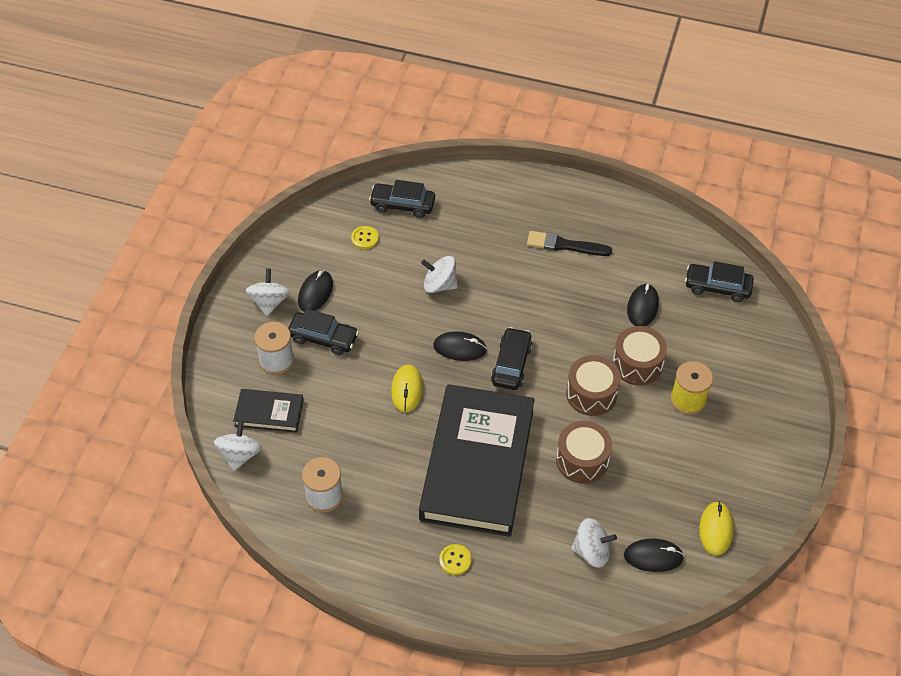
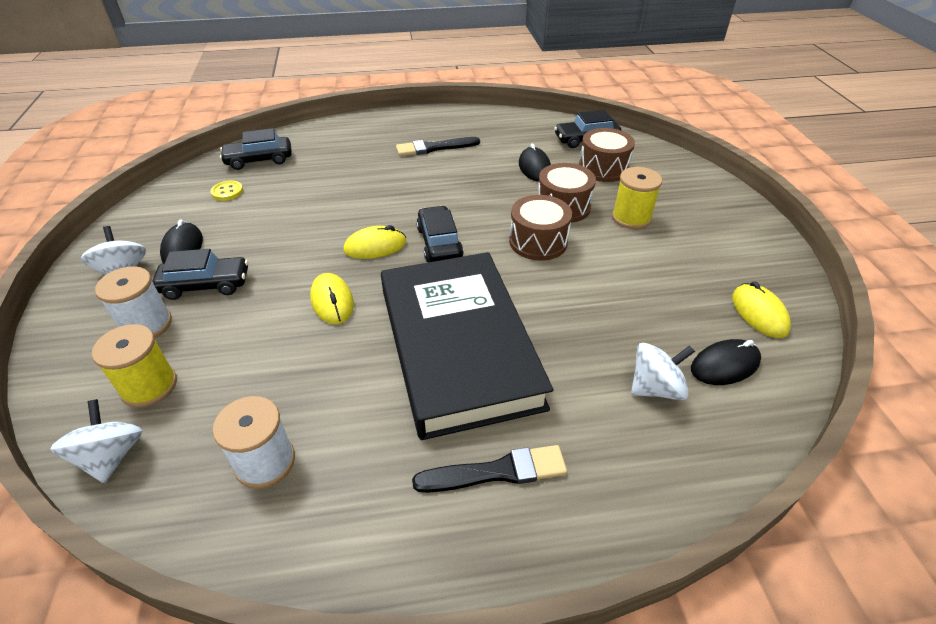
camera: 25 degrees left, 10 degrees down
(269, 413) = (149, 386): black book -> yellow spool
(439, 285) = (326, 204): white spinning top -> none
(455, 560) = (497, 472): yellow button -> black brush
(460, 348) = (375, 246): black mouse -> yellow mouse
(582, 460) = (572, 300): brown drum -> brown drum (603, 168)

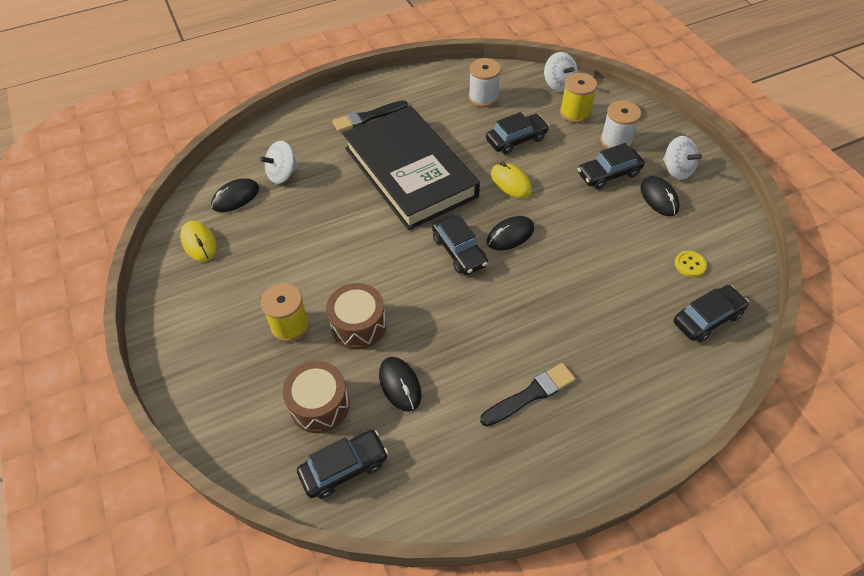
camera: 165 degrees right, 10 degrees up
(276, 361) = (516, 139): none -> black car
(375, 246) = (510, 235): yellow mouse -> black mouse
(538, 242) = (375, 273): brown drum -> none

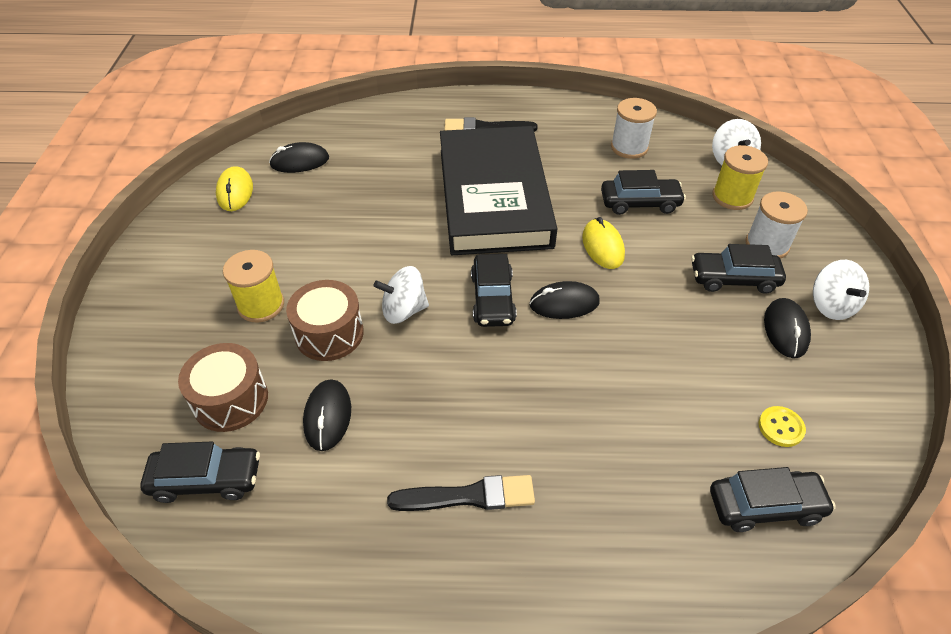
camera: 25 degrees right, 5 degrees down
(282, 174) = (360, 155): white spinning top -> white spinning top (404, 310)

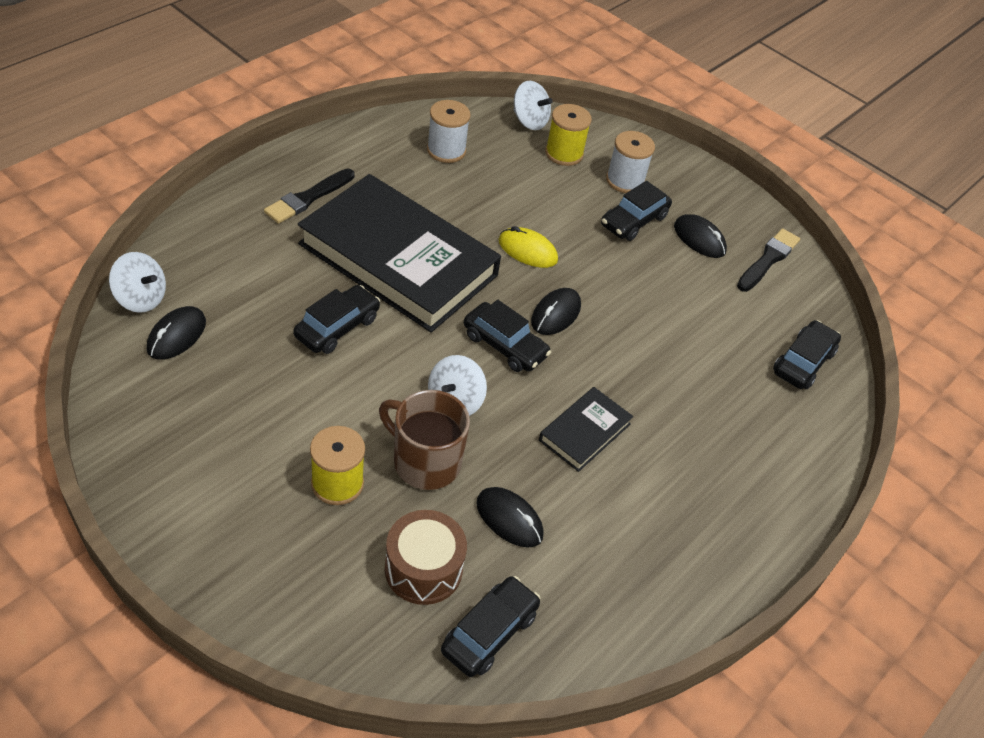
camera: 55 degrees left, 0 degrees up
(235, 192) = (155, 406): yellow mouse -> none
(329, 333) = (425, 462): brown drum -> brown mug
(468, 402) = (585, 432): none -> black book
(468, 496) = (660, 490): black brush -> black brush (768, 259)
(640, 203) = (510, 197): black car -> black car (337, 327)
(781, 427) = (762, 307): yellow button -> none
(831, 305) = (704, 203): white spinning top -> white spinning top (141, 298)

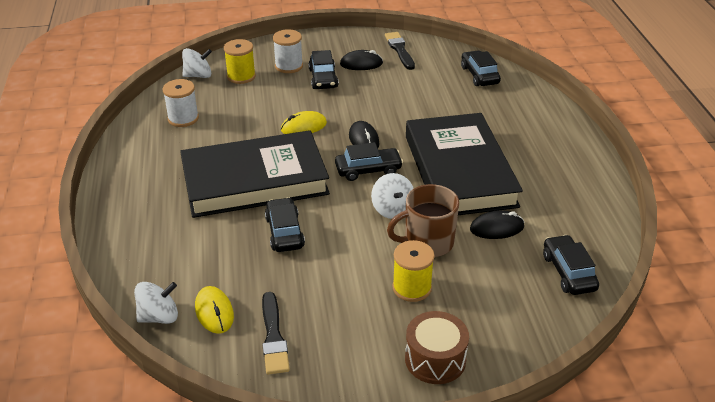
camera: 45 degrees left, 10 degrees down
(177, 336) = (214, 312): black mouse -> yellow mouse
(308, 198) = (155, 195): black brush -> black brush (273, 337)
(423, 569) = (505, 279): brown drum -> brown drum (435, 359)
(585, 432) = (459, 171): black book -> black book, size x2.28

